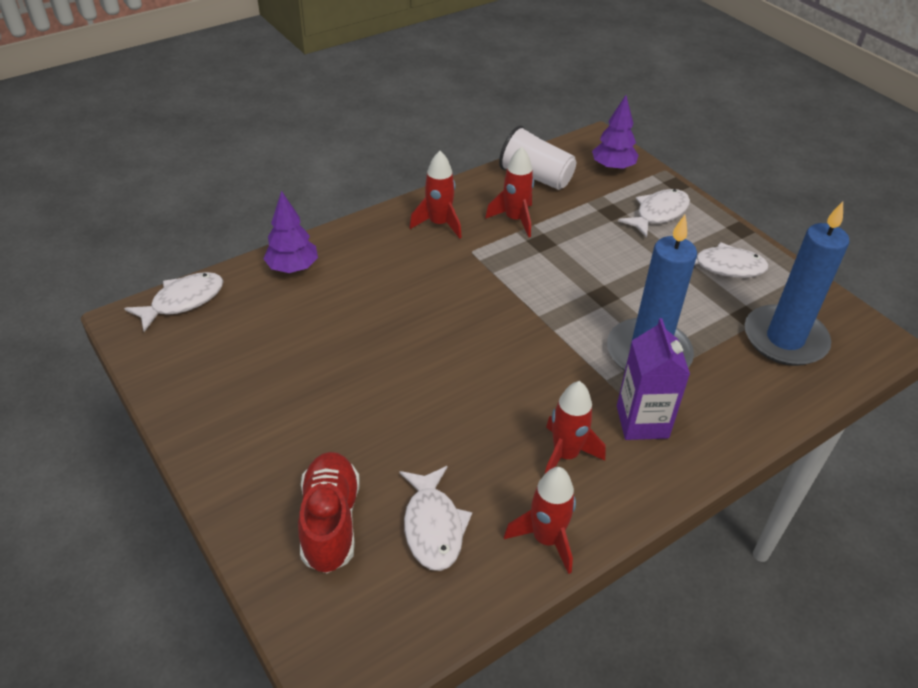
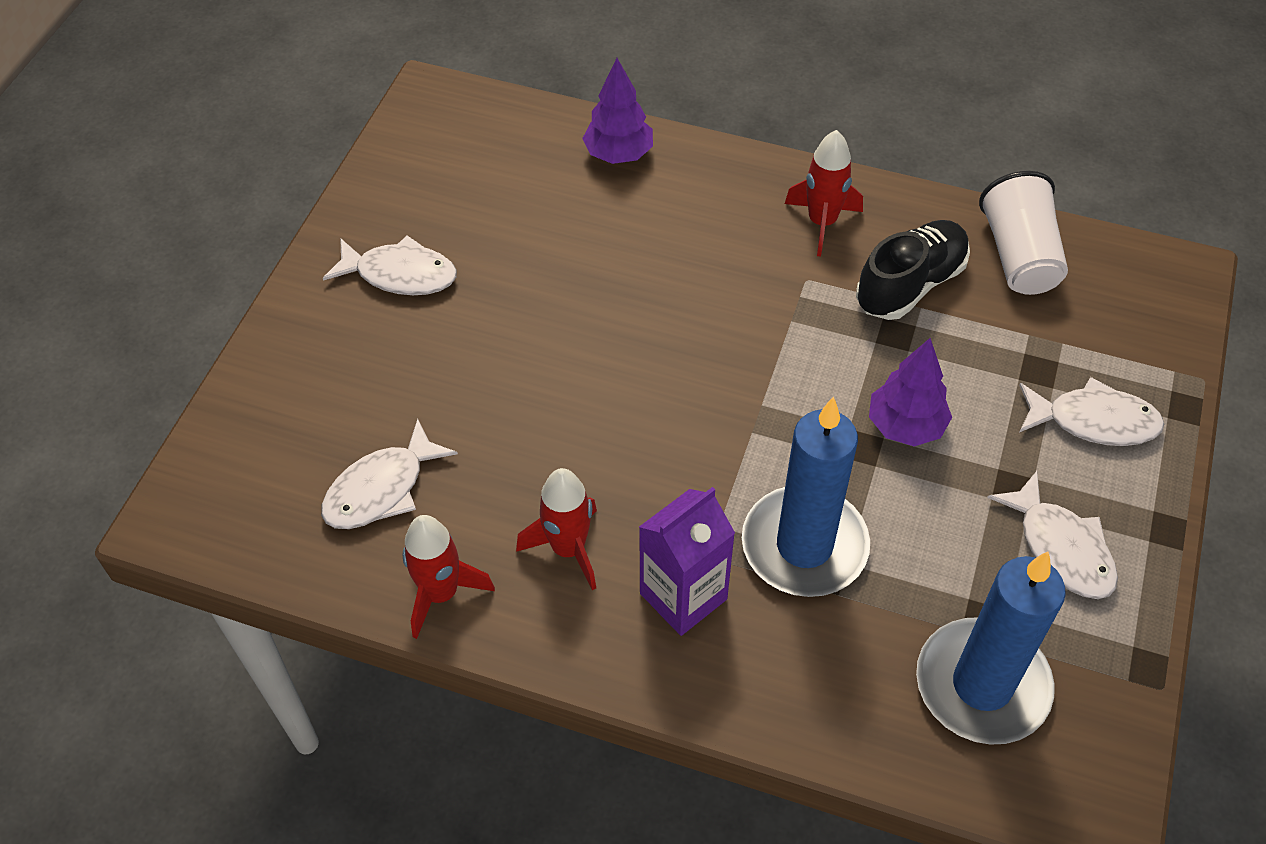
camera: 55 degrees right, 10 degrees up
(183, 301) = (490, 111): white fish -> white fish (400, 274)
(330, 522) = (323, 406): red shoe -> none
(515, 219) = (910, 285): red rocket -> black shoe
(612, 168) = (1136, 321): purple tree -> purple tree (905, 426)

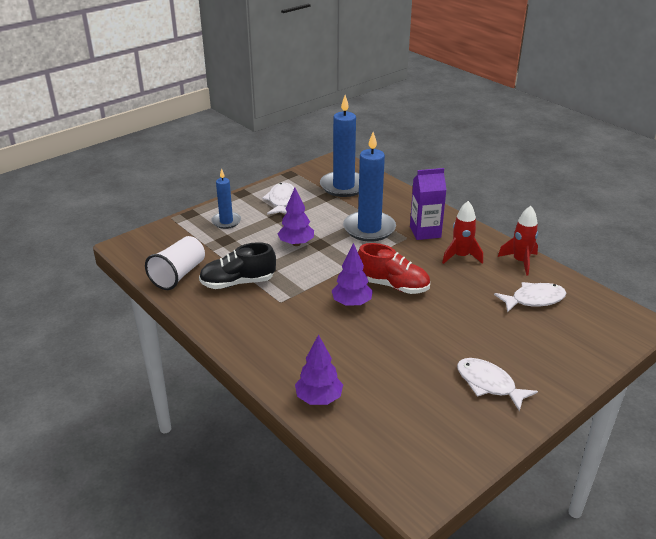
camera: 150 degrees left, 20 degrees down
(652, 402) = (393, 285): none -> red shoe
(692, 329) = (351, 303): none -> purple tree
(822, 223) = (247, 320): red rocket -> none
(1094, 421) = (226, 221): white fish -> blue candle

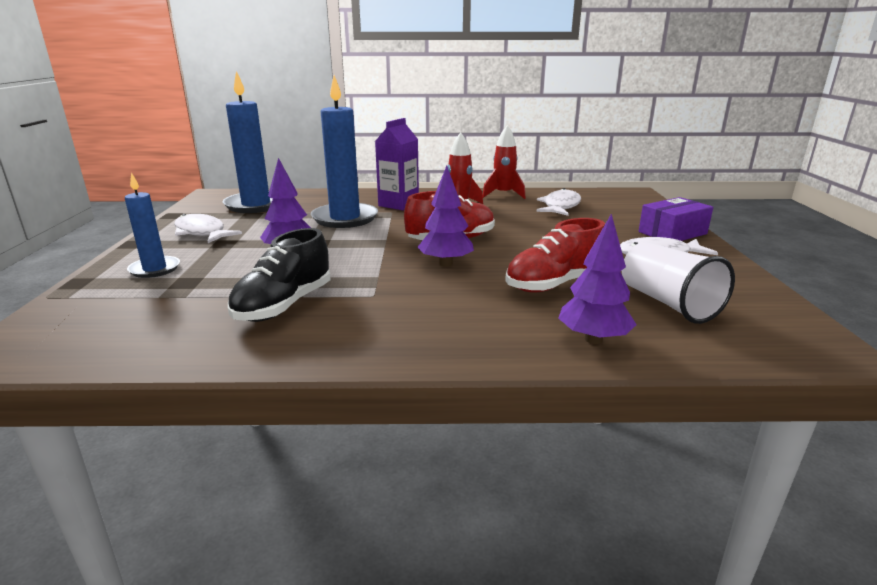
camera: 50 degrees left, 10 degrees down
(178, 275) = (173, 338): white cup -> white cup (667, 303)
(375, 357) = (554, 284): none -> red shoe
(553, 376) = (672, 233): none -> purple box

